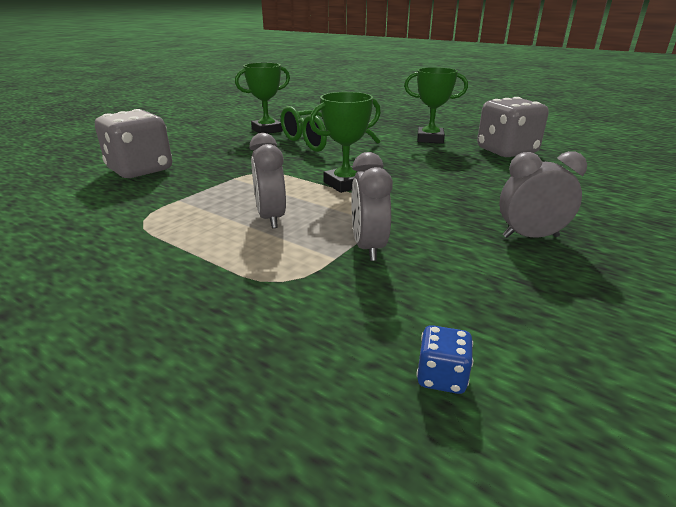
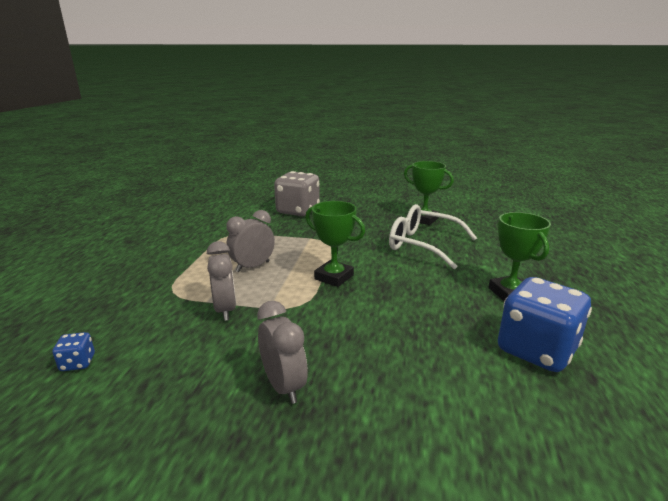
camera: 65 degrees right, 5 degrees down
(320, 142) = (422, 245): green glasses -> white glasses
(368, 247) = (225, 310): grey clock -> grey clock turned 105 degrees clockwise
(506, 151) = (536, 350): grey dice -> blue dice

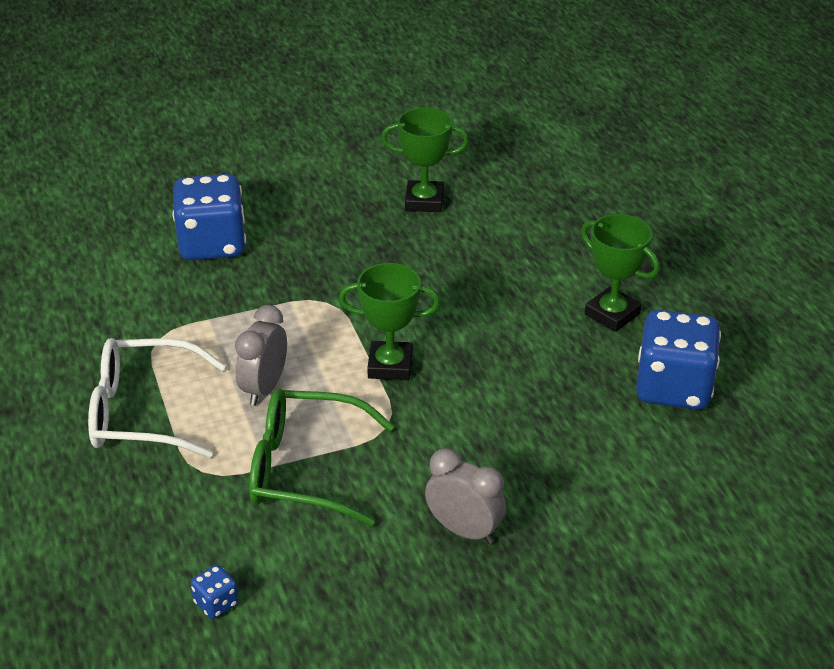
camera: 30 degrees left, 15 degrees up
(225, 310) = (304, 469): grey clock -> green glasses
(298, 211) = (212, 244): grey dice -> blue dice
(422, 245) = (459, 260): white glasses -> white glasses (142, 412)

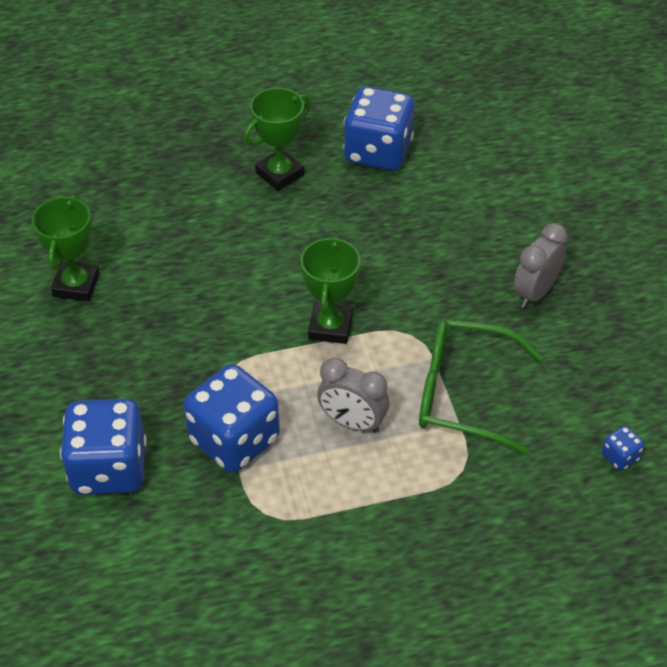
camera: 85 degrees left, 10 degrees up
(142, 412) = (379, 522): white glasses -> none
(242, 313) = (234, 440): none -> blue dice
(304, 469) = (463, 394): green glasses -> green glasses turned 90 degrees clockwise

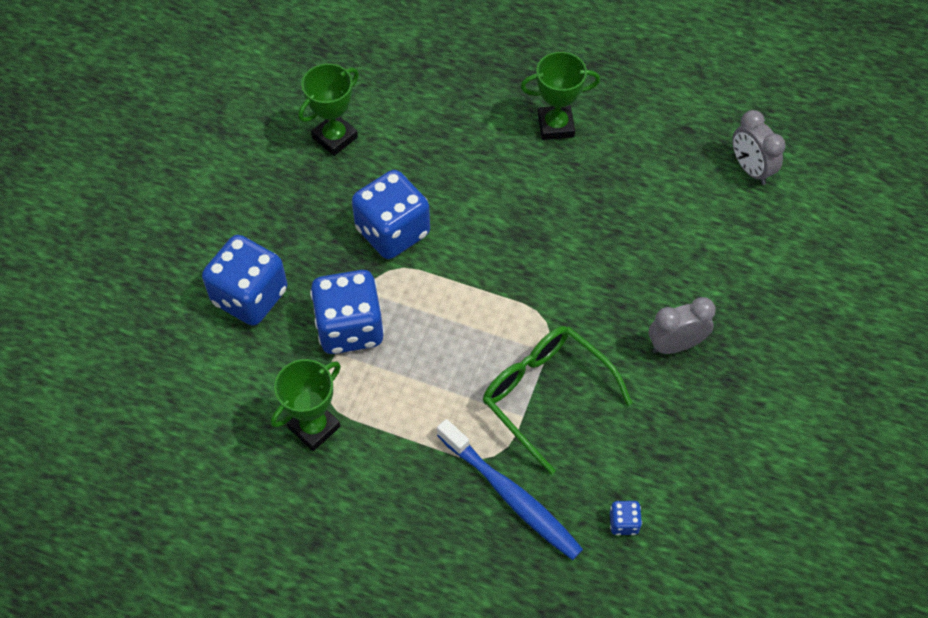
camera: 35 degrees right, 10 degrees up
(330, 327) = (490, 279): green trophy -> green trophy (314, 427)
(352, 422) = (444, 366): grey clock -> grey clock (750, 169)
(378, 152) = (650, 148): blue dice -> blue dice (392, 232)
(507, 494) = (511, 496): none -> blue toothbrush

